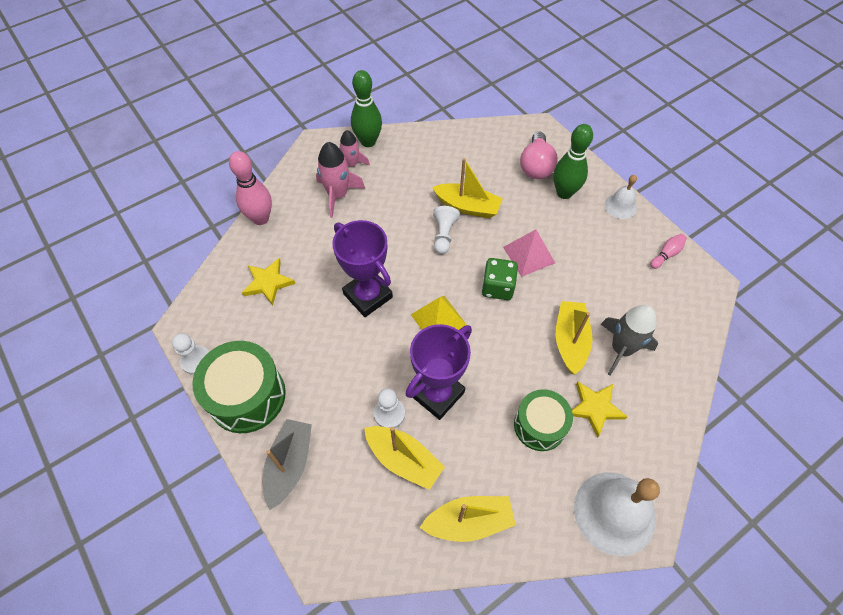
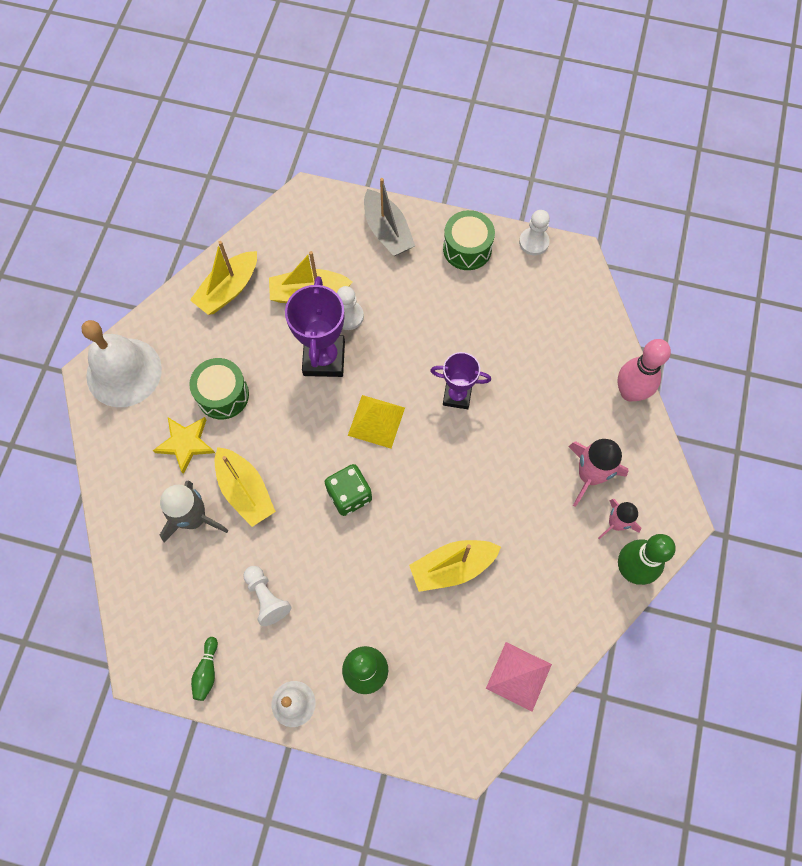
camera: 140 degrees right, 10 degrees up
(247, 396) = (467, 248): green drum -> green drum, size x0.66
(268, 283) = (552, 340): yellow star -> none
(368, 295) = (457, 395): purple trophy -> purple trophy, size x0.64
(444, 235) = (446, 513): white pawn -> white pawn (266, 598)
(528, 255) = (347, 556): pink pyramid -> pink pyramid (519, 676)
(536, 166) = (424, 688): pink light bulb -> none
(666, 254) = (207, 671): pink bowling pin -> green bowling pin

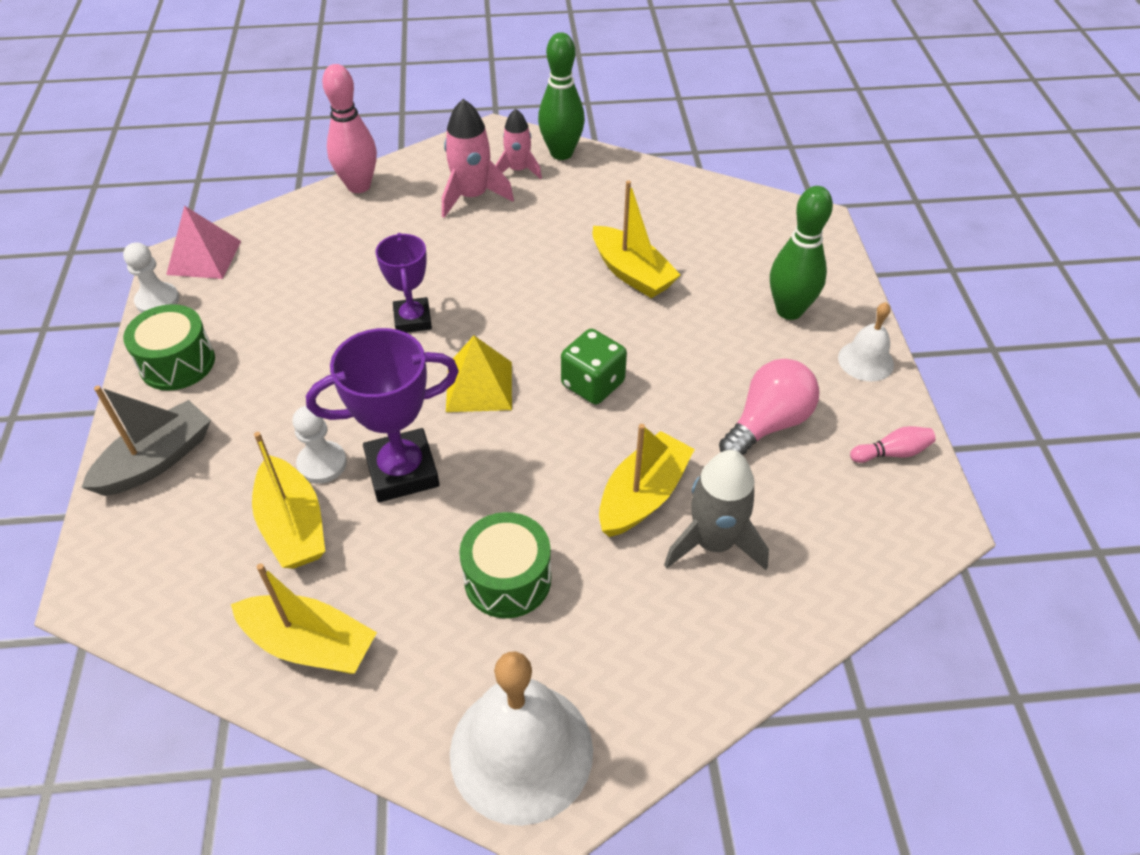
camera: 110 degrees left, 20 degrees down
(186, 443) = (608, 598): yellow star -> none
(207, 671) = (892, 453): green bowling pin -> pink bowling pin
(266, 598) = (767, 424): white pawn -> pink light bulb
(519, 676) = (714, 202): pink pyramid -> pink pyramid (204, 257)

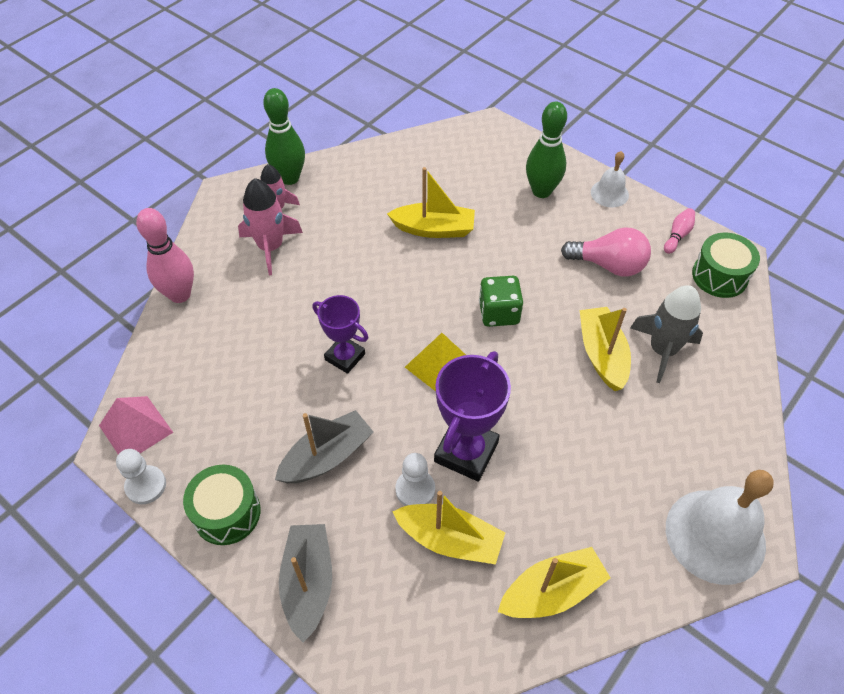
camera: 45 degrees left, 5 degrees up
(295, 382) = (327, 457): none -> grey boat
(507, 579) = (598, 458): green drum -> green drum (719, 276)
(767, 424) = (608, 265): pink light bulb -> pink light bulb turned 105 degrees clockwise

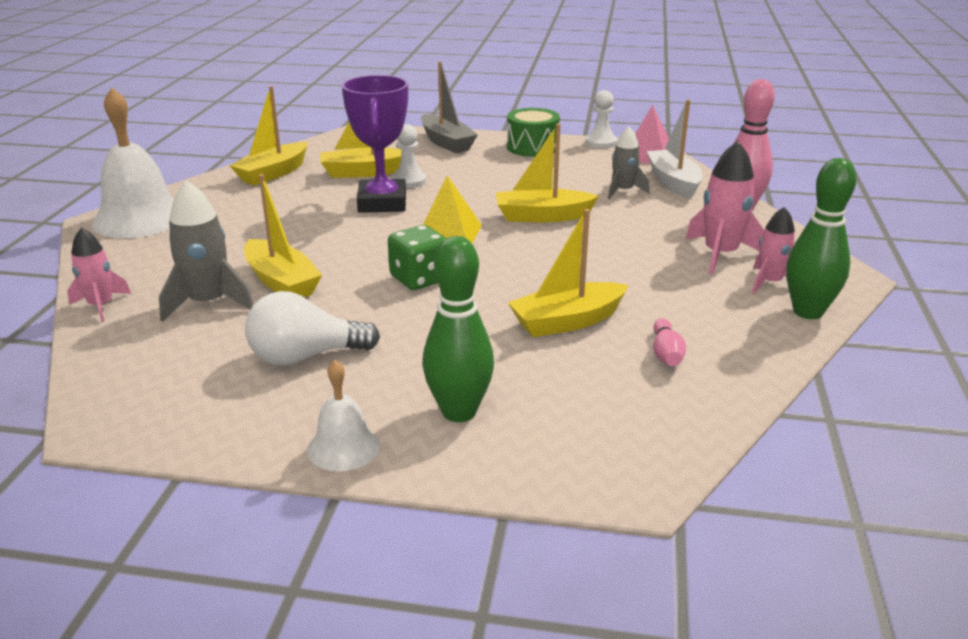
camera: 150 degrees right, 25 degrees down
(181, 359) = (673, 183): none -> white boat
(238, 366) = (623, 191): none -> grey rocket
(327, 457) = (492, 177): grey boat -> none
(345, 357) = (542, 216): purple trophy -> yellow boat
(608, 265) = (305, 356): pink light bulb -> white light bulb
(677, 235) = (205, 424): pink bowling pin -> pink bowling pin (666, 354)
(719, 276) = (130, 394): green drum -> none
(744, 382) = (101, 306): none -> pink rocket

